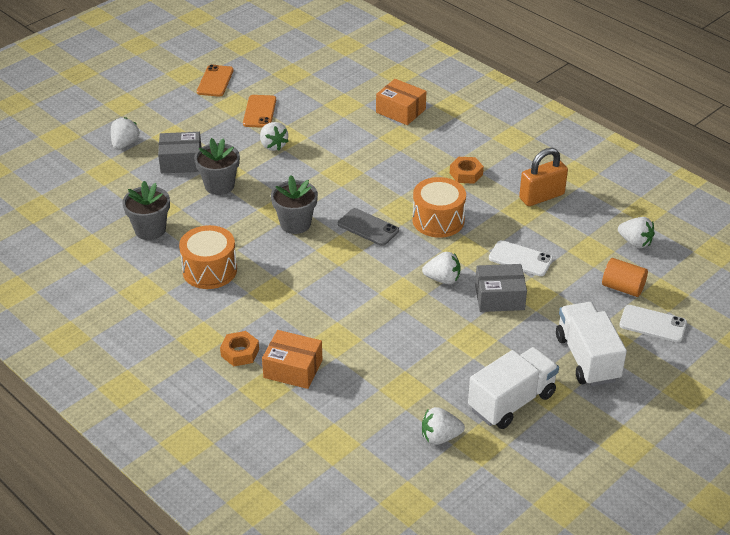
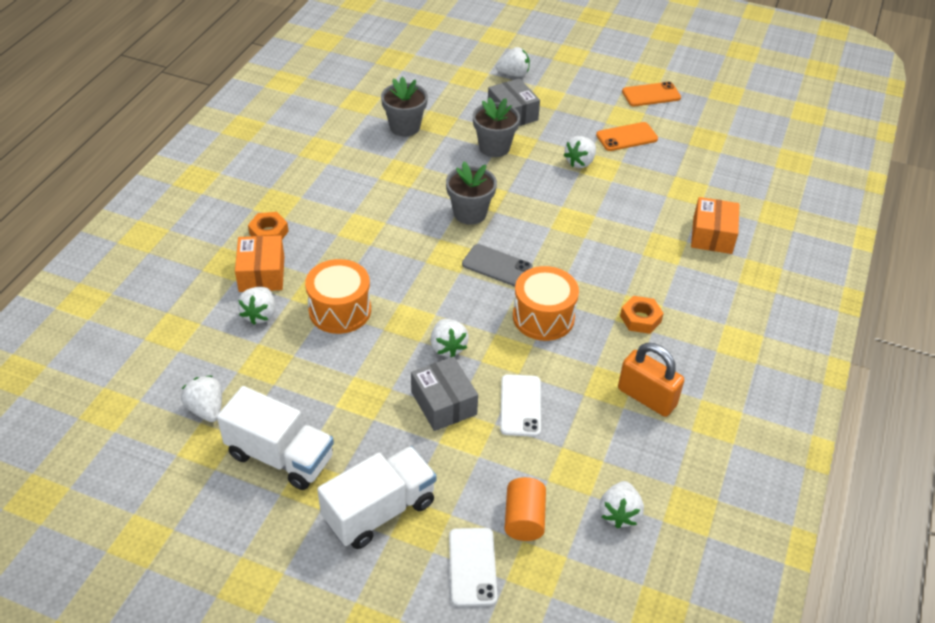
camera: 65 degrees right, 5 degrees up
(209, 270) = (370, 179): orange drum -> orange drum (340, 310)
(345, 381) = (260, 314): none -> white strawberry
(368, 227) = (497, 266): grey phone -> grey phone turned 75 degrees counterclockwise

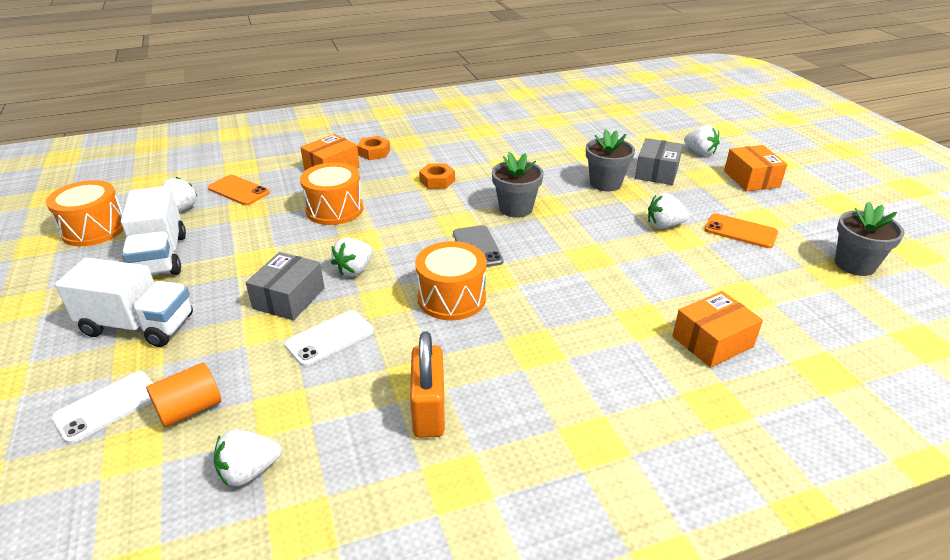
camera: 50 degrees right, 10 degrees down
(164, 486) = (94, 229): none -> orange drum
(260, 314) = (292, 185): white strawberry -> none
(405, 127) = (558, 144): grey flower pot -> grey flower pot (855, 264)
(576, 82) = (751, 179): none -> orange box
(640, 319) = (528, 353): orange nut -> orange nut (437, 181)
(651, 95) = (818, 217): orange phone -> orange phone (238, 190)

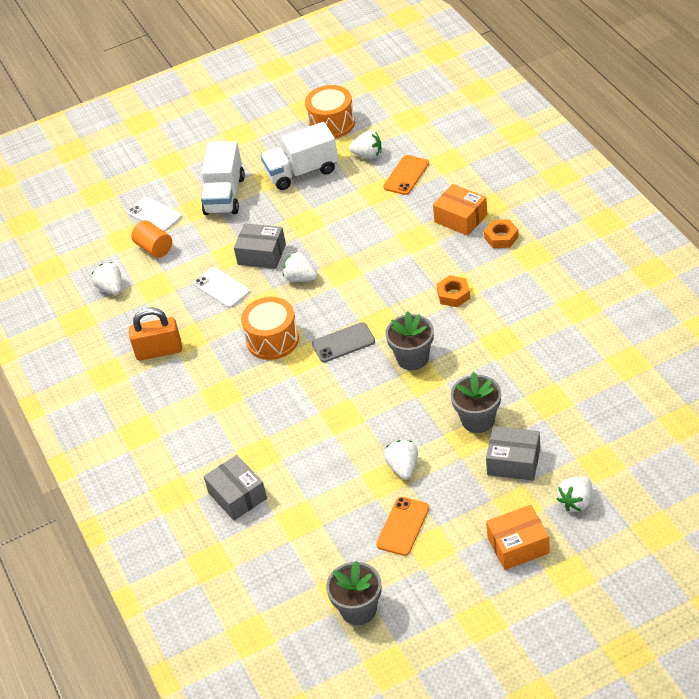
camera: 90 degrees right, 10 degrees up
(334, 209) = (387, 242): orange drum -> none
(712, 341) = (237, 496): orange box -> grey box

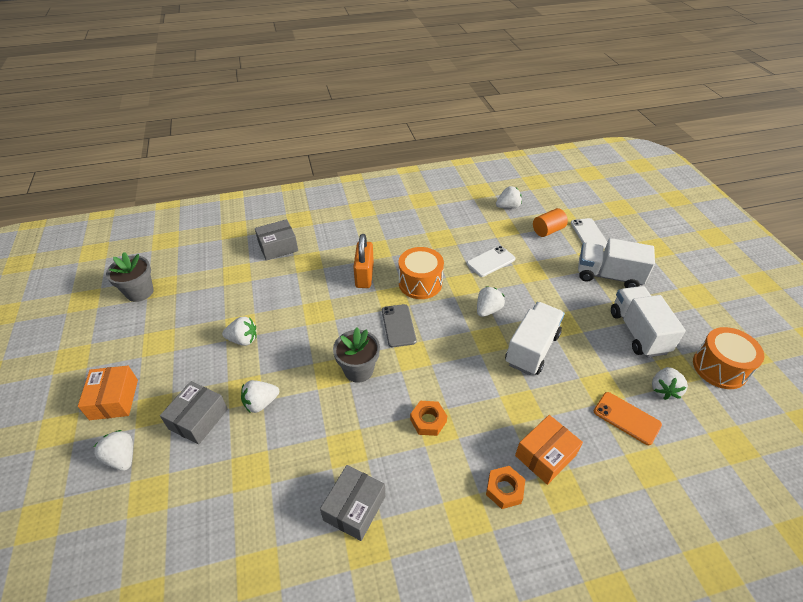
camera: 95 degrees right, 0 degrees up
(154, 215) = (588, 234): white phone -> white phone turned 60 degrees counterclockwise
(159, 351) = (434, 224): orange padlock -> orange padlock (364, 275)
(261, 254) = (525, 289): grey box -> grey box (354, 508)
(345, 240) = (531, 349): none -> white truck
(403, 526) = (188, 329): orange phone -> none
(478, 420) = (261, 403): grey flower pot -> white strawberry

